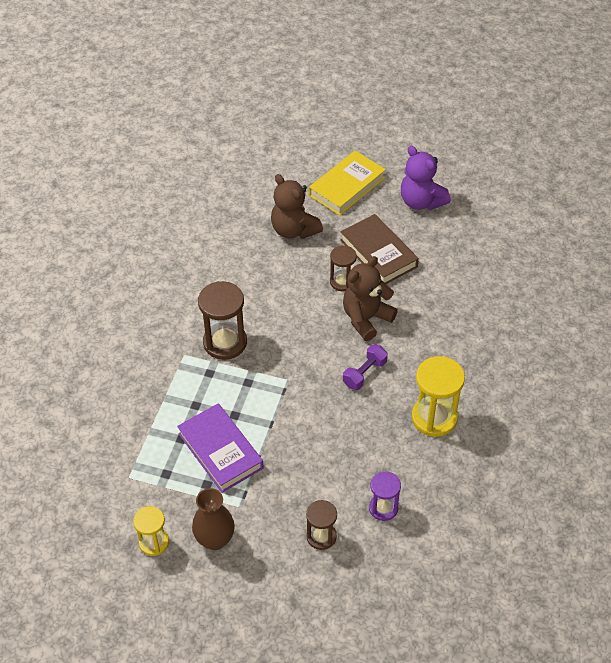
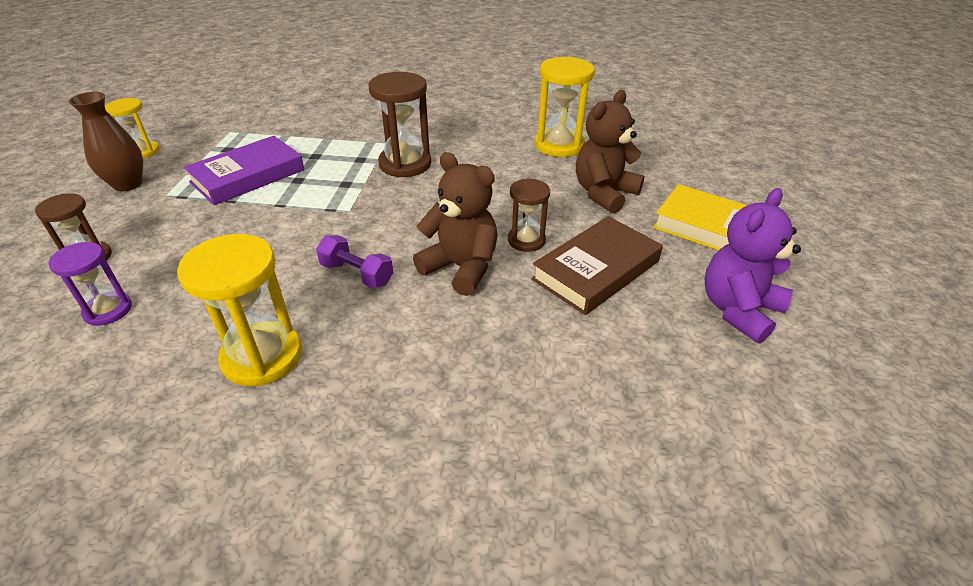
camera: 80 degrees right, 10 degrees down
(218, 241) = (559, 145): none -> yellow hourglass

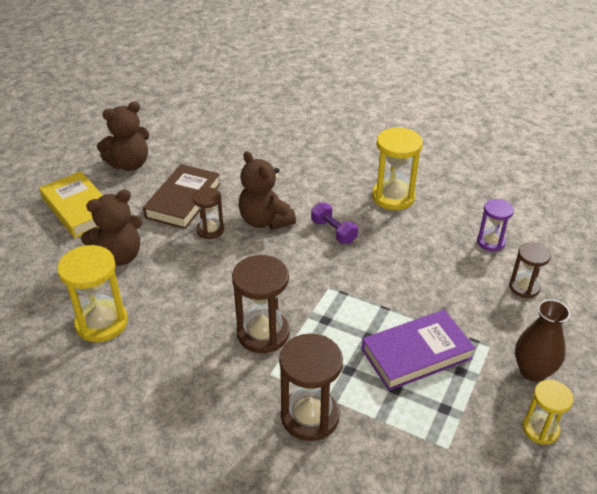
camera: 160 degrees left, 0 degrees up
(344, 128) = (310, 416): none -> brown hourglass
(596, 270) = (183, 200): brown book -> brown book turned 45 degrees counterclockwise
(738, 310) = (129, 164): purple teddy bear -> brown teddy bear

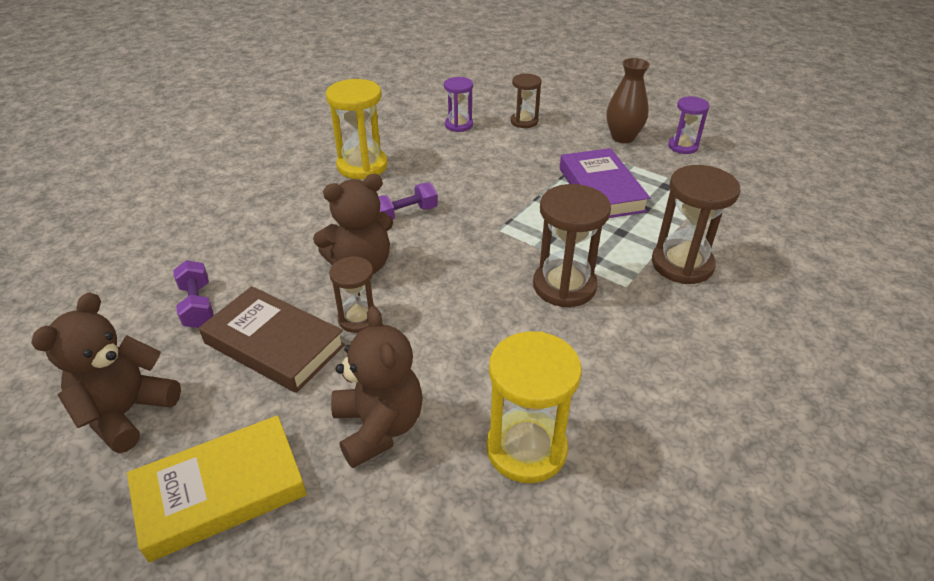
camera: 80 degrees left, 0 degrees up
(129, 164) = (127, 412): brown teddy bear -> brown teddy bear turned 135 degrees counterclockwise
(213, 163) = (197, 305): none -> purple dumbbell
(540, 429) = (683, 146): yellow hourglass -> purple hourglass

